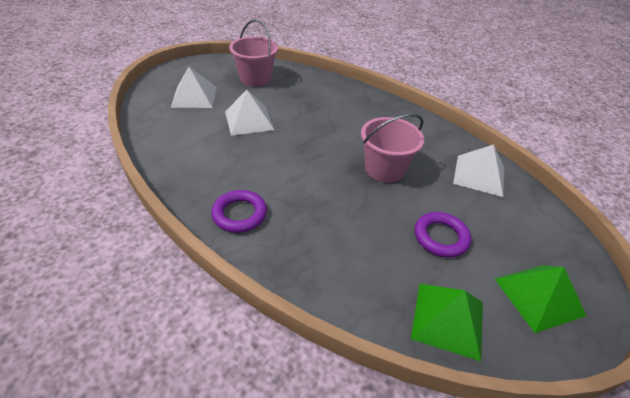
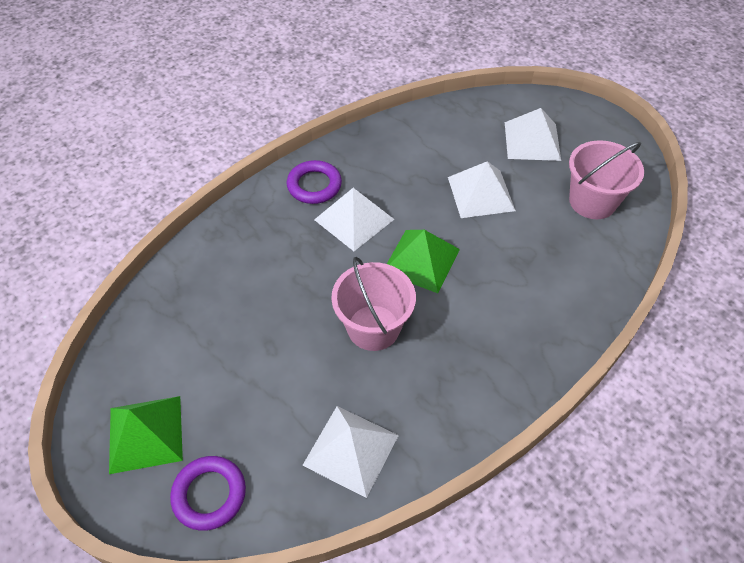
camera: 100 degrees right, 10 degrees up
(281, 185) = (354, 219): none -> white pyramid
(440, 237) = (248, 360): purple ring -> purple ring (209, 494)
(448, 319) = (149, 334): green pyramid -> green pyramid (421, 260)

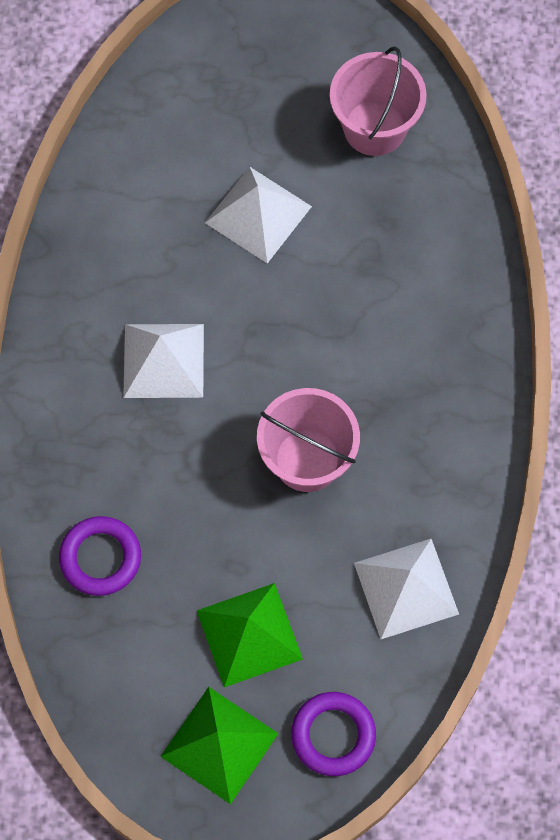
camera: 45 degrees left, 15 degrees up
(314, 185) = (77, 357): purple ring -> purple ring (100, 558)
(421, 260) = (278, 348): green pyramid -> green pyramid (249, 635)
(532, 141) = (245, 96): white pyramid -> none

